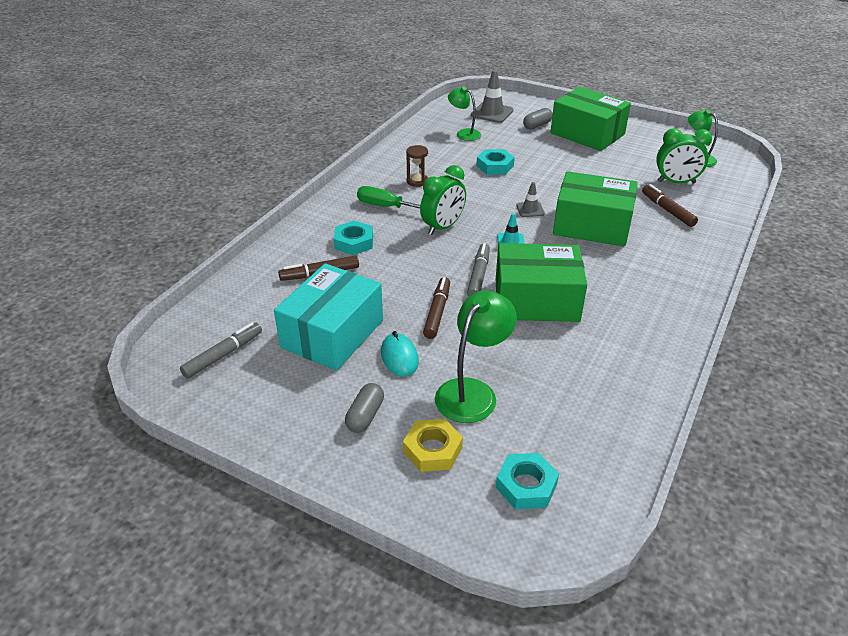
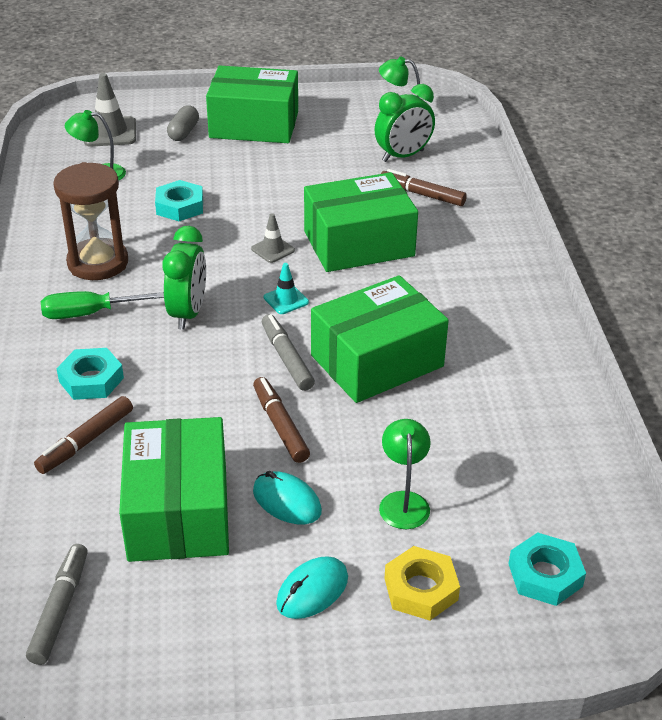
camera: 35 degrees left, 0 degrees up
(332, 334) = (178, 512): turquoise box -> green box
(365, 415) = (312, 591): grey capsule -> turquoise mouse
(417, 181) = (98, 263): brown hourglass -> brown hourglass, size x1.93
(472, 392) = (403, 501): green lamp -> green lamp, size x0.64

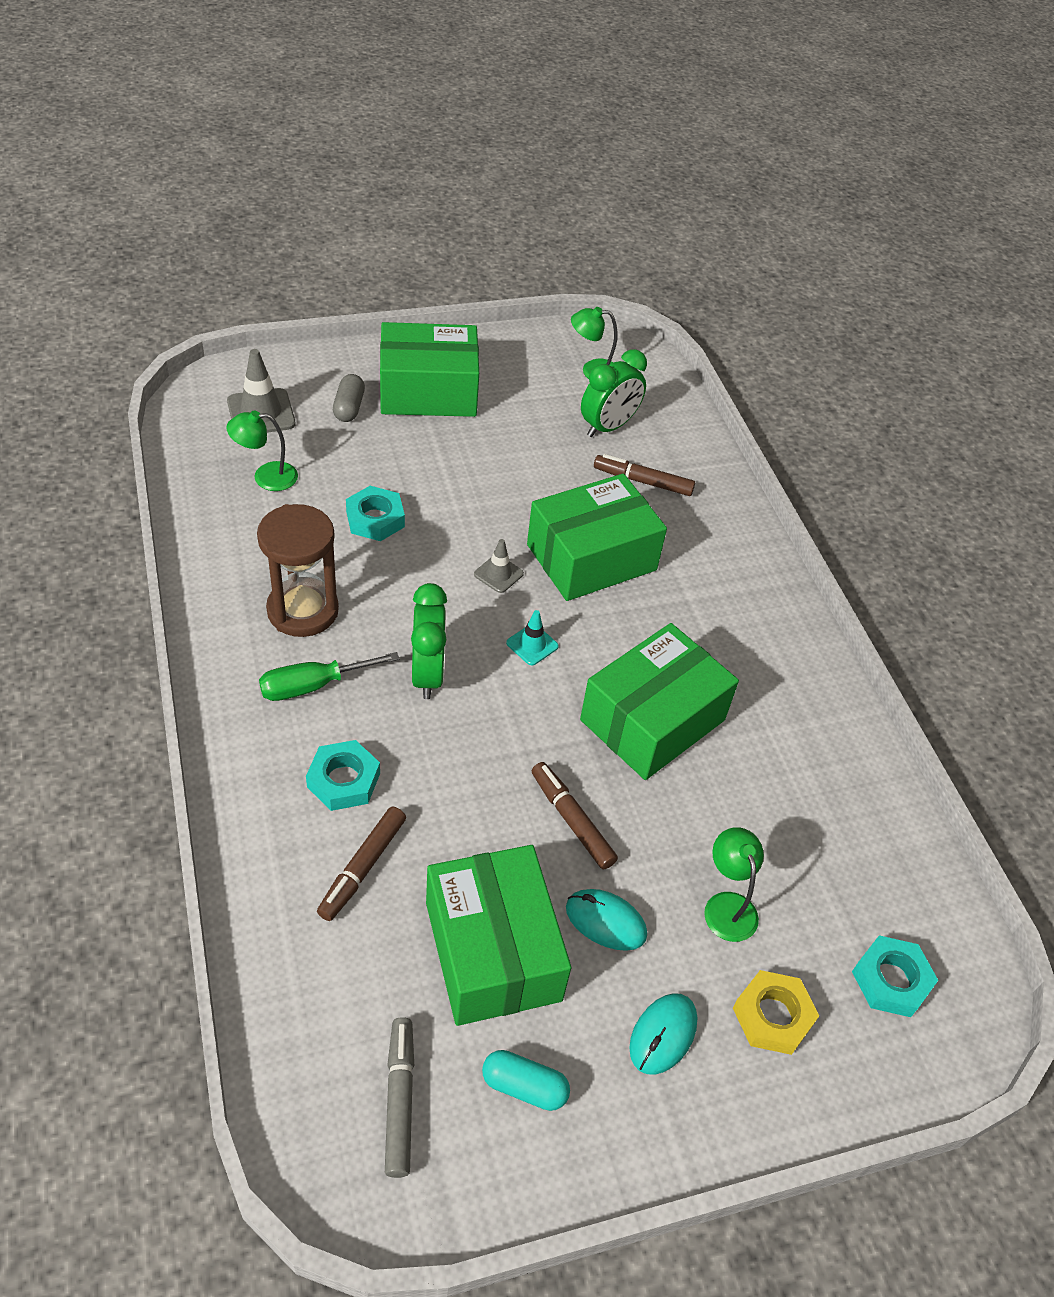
camera: 15 degrees left, 10 degrees up
(173, 613) = (524, 1087): none -> turquoise capsule
(287, 358) = (554, 726): grey marker -> none

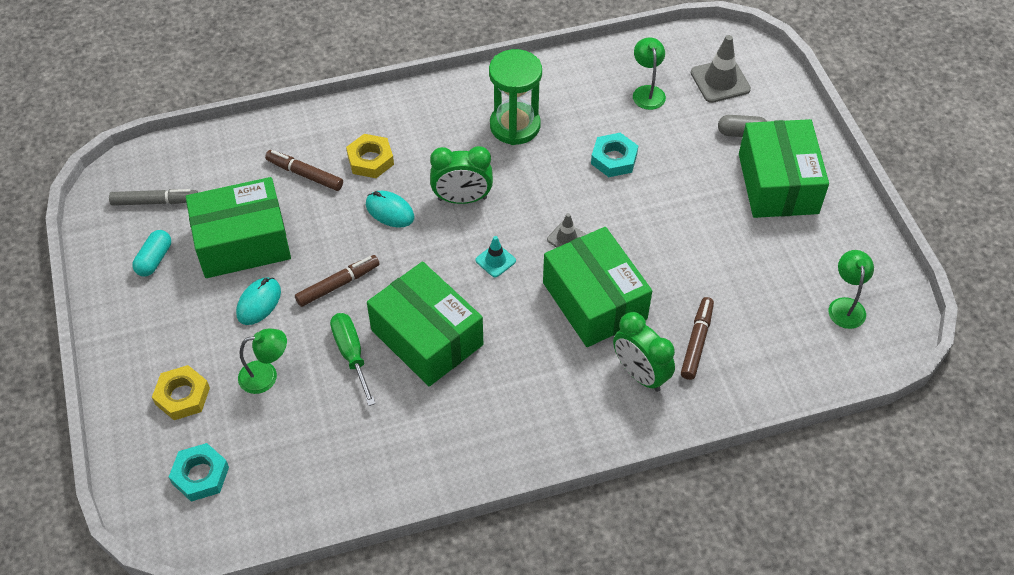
camera: 95 degrees right, 5 degrees up
(303, 610) = (515, 126): brown hourglass -> green hourglass
(313, 686) = (447, 137): green screwdriver -> green screwdriver (351, 354)
(343, 780) = (370, 160): turquoise nut -> yellow nut
(608, 427) = (765, 317): green clock -> green clock (640, 374)
(663, 1035) = (177, 332): turquoise mouse -> turquoise mouse (390, 211)

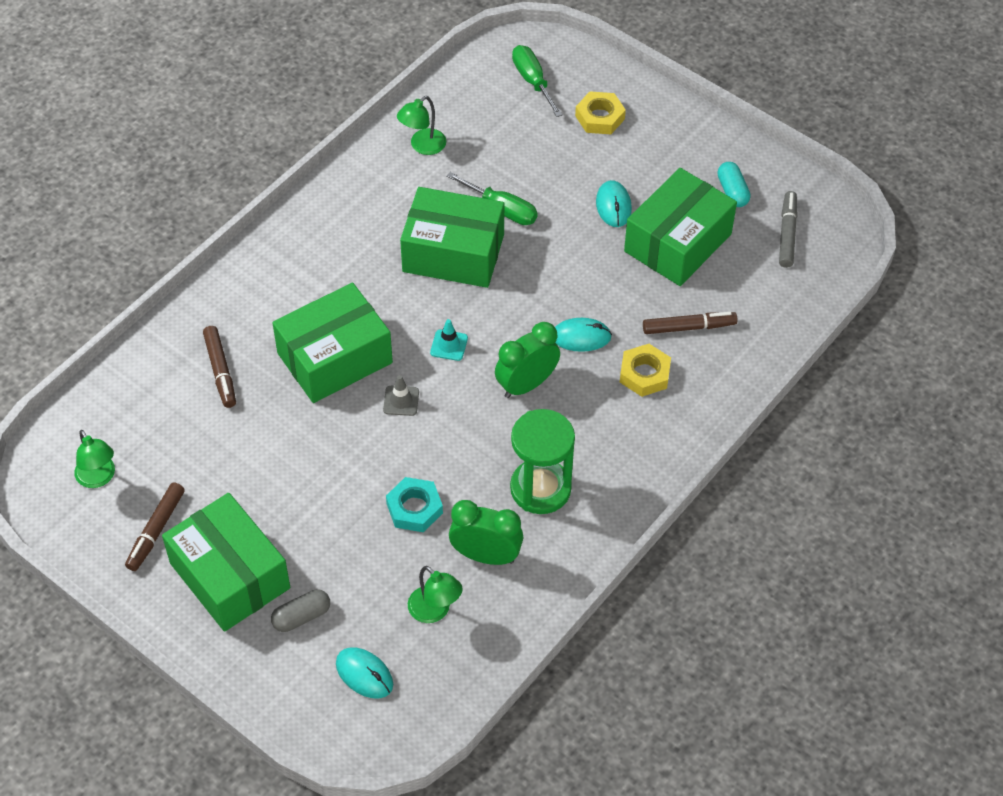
camera: 145 degrees right, 0 degrees up
(155, 202) = (787, 234): grey marker -> grey marker turned 135 degrees clockwise
(200, 475) = (533, 81): turquoise nut -> green screwdriver
(266, 375) = (552, 161): green lamp -> green lamp (422, 146)
(338, 284) = (564, 253): brown marker -> brown marker (156, 530)
(594, 301) = (334, 358): green box -> green box turned 60 degrees counterclockwise
(640, 374) = (253, 318): green clock -> green clock (486, 555)
(720, 81) = (364, 674): grey traffic cone -> turquoise mouse

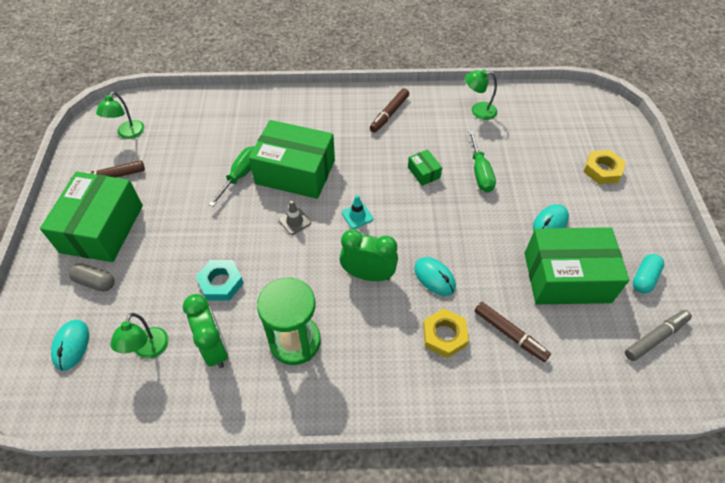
camera: 50 degrees right, 0 degrees up
(220, 371) = (240, 133): brown marker -> brown marker (389, 114)
(453, 253) = (424, 172): green box -> green box, size x0.42
(533, 81) = (583, 124): green screwdriver -> green screwdriver (241, 175)

